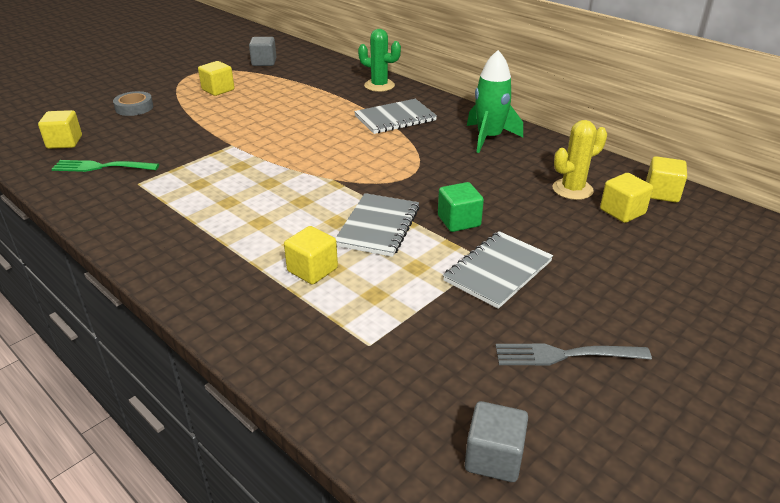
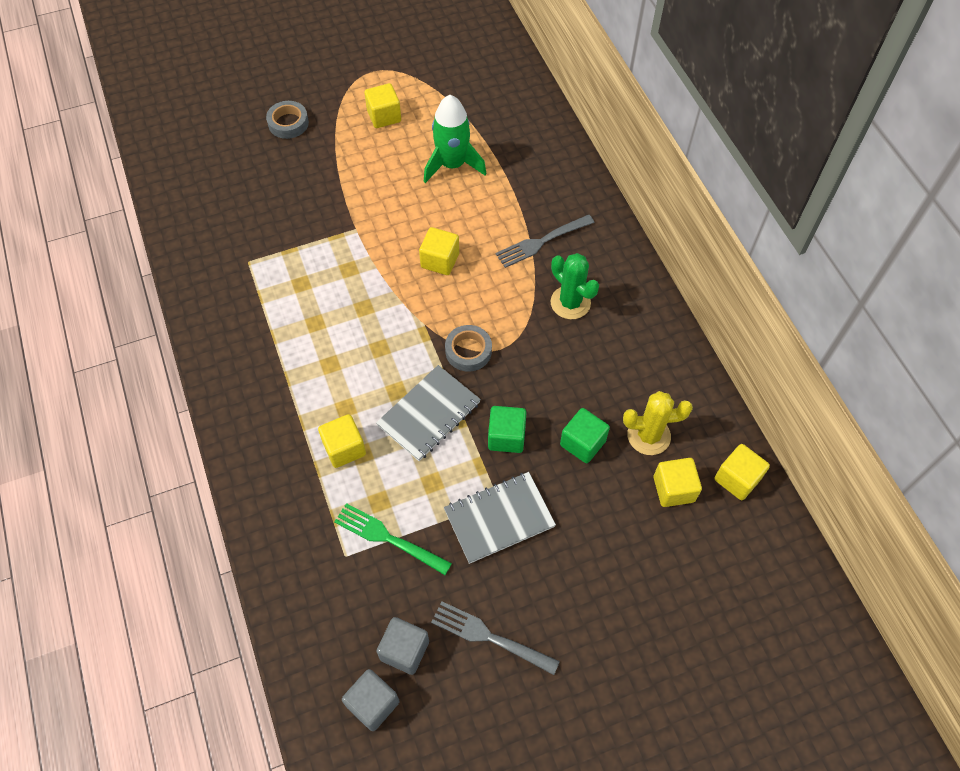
camera: 25 degrees right, 25 degrees up
(64, 142) = (205, 166): yellow cube -> yellow cube (440, 260)
(102, 167) = (226, 222): green fork -> green fork (389, 538)
(264, 62) = (457, 72): grey cube -> grey cube (404, 650)
(379, 85) = (561, 168): green cactus -> green cactus (570, 303)
(383, 183) = (468, 351): none -> grey tape
(395, 118) = (542, 241): grey notebook -> grey fork
(489, 138) = (621, 315): green rocket -> green rocket (452, 165)
(525, 207) = (582, 443): none -> green cube

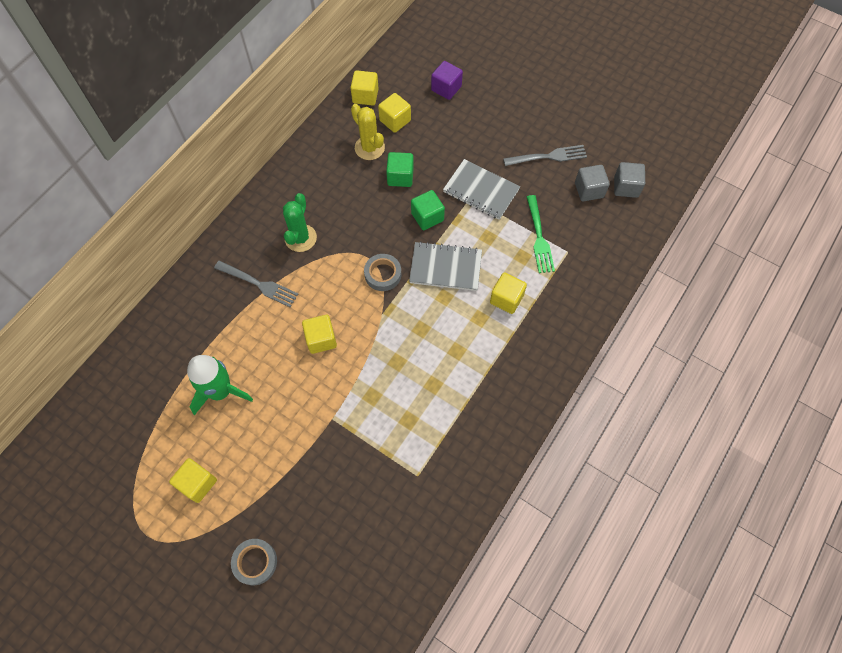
camera: 125 degrees left, 5 degrees up
(490, 637) = (548, 157): grey fork -> grey fork turned 90 degrees counterclockwise
(690, 586) = (446, 88): none -> purple cube

